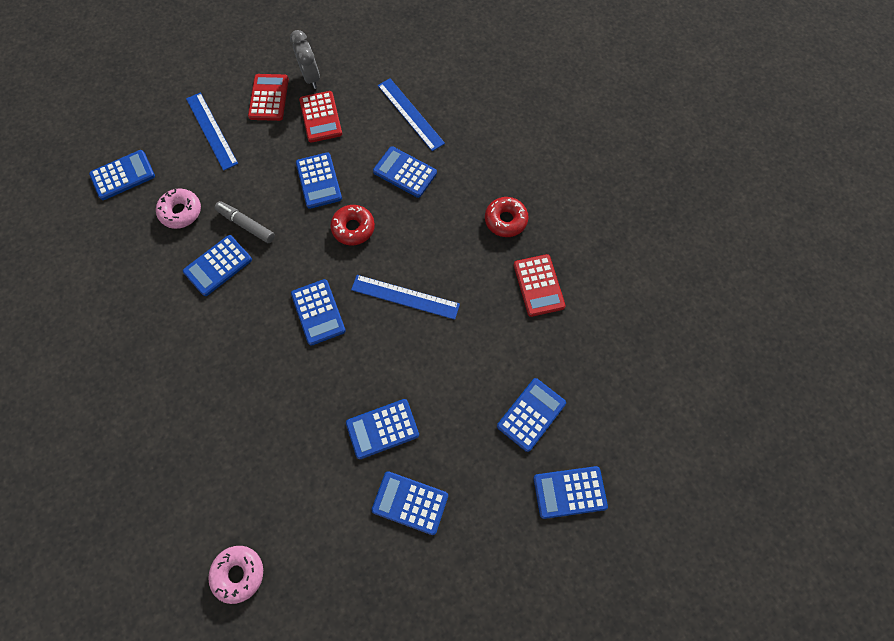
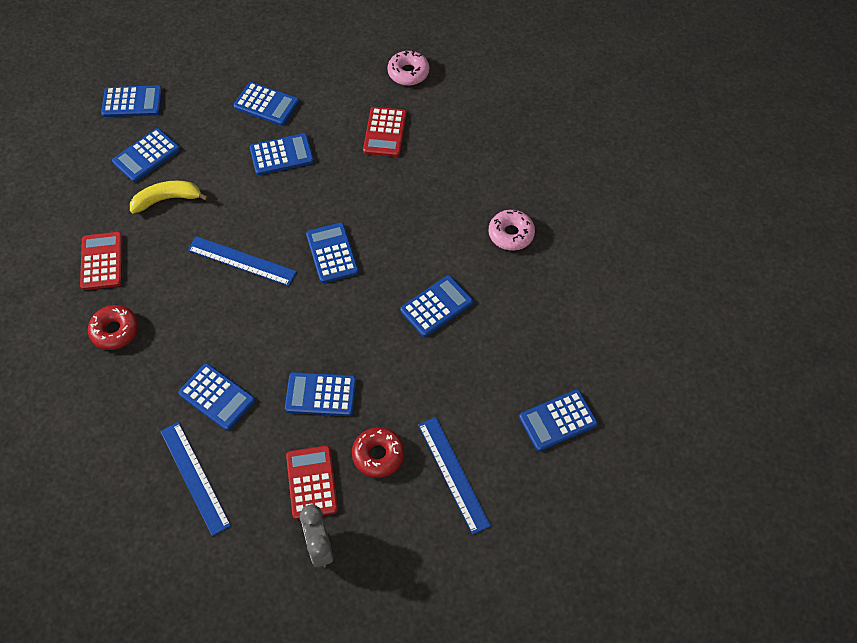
camera: 175 degrees left, 10 degrees down
(181, 212) = (482, 369): pink donut -> pink donut (511, 234)
(246, 225) = (406, 348): grey marker -> none
(269, 98) = (379, 518): red calculator -> red calculator (385, 132)
(319, 181) = (321, 394): blue calculator -> blue calculator turned 75 degrees counterclockwise
(353, 228) = (286, 335): red donut -> red donut (378, 455)
(494, 360) = (167, 199): none -> yellow banana

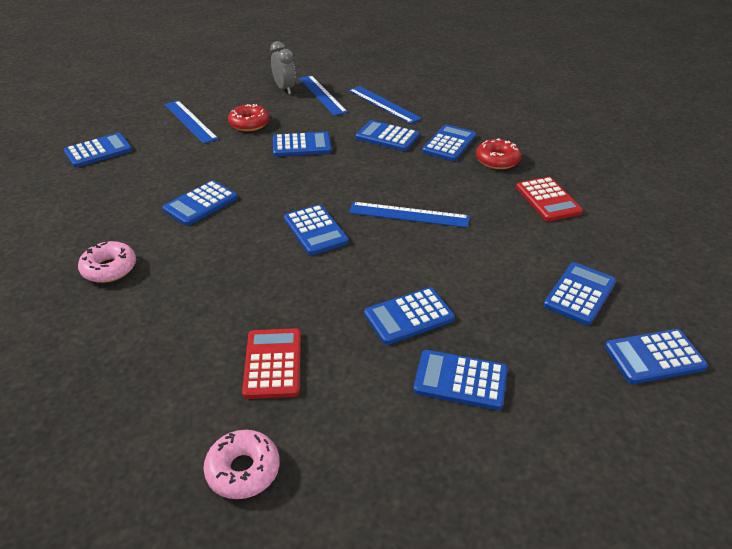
camera: 170 degrees right, 20 degrees down
(151, 370) = (449, 144): none -> blue calculator
(167, 199) = (521, 254): yellow banana -> none
(271, 519) = (322, 95): none -> blue ruler
(312, 482) = (297, 109): red calculator -> none

